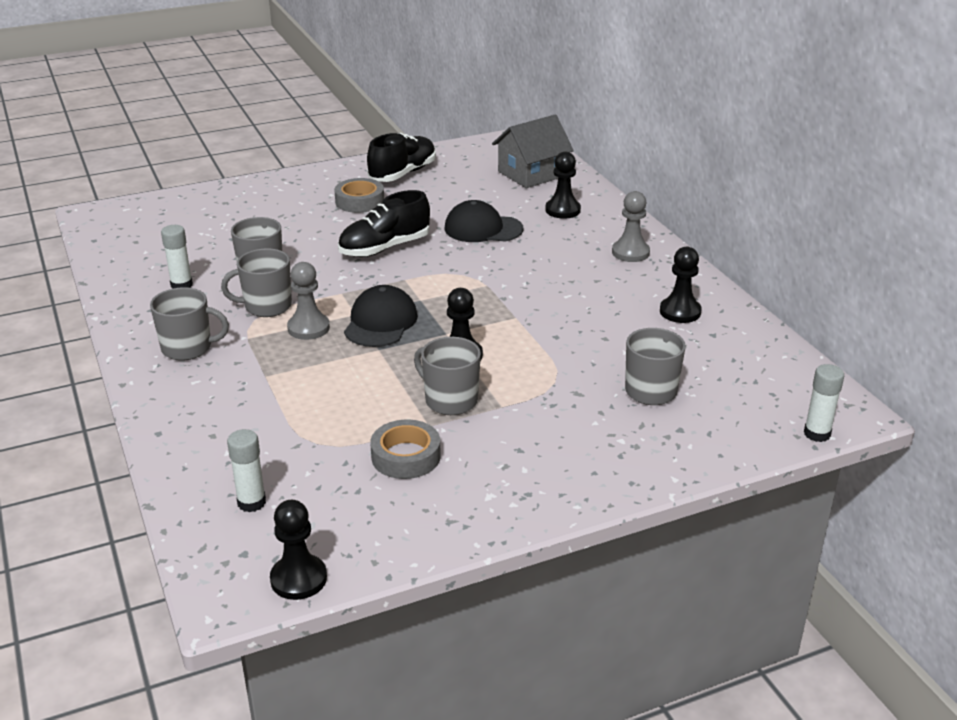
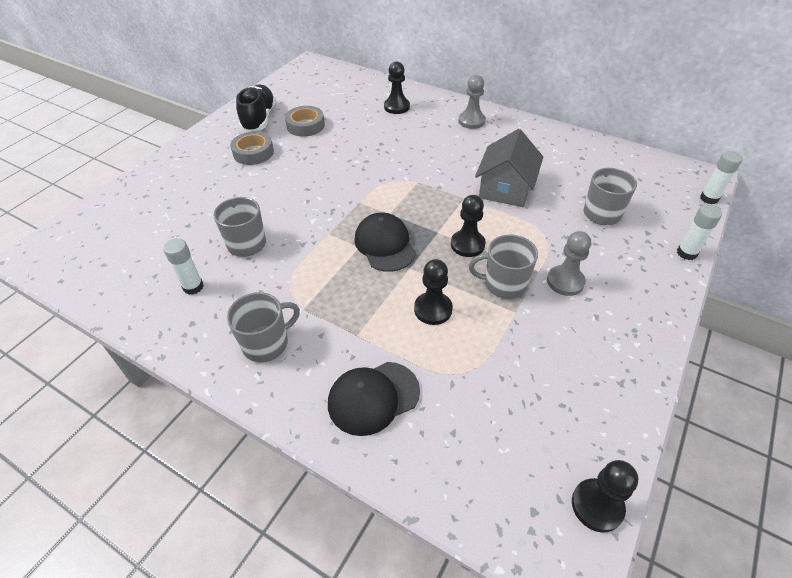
camera: 35 degrees left, 15 degrees up
(251, 502) = (483, 459): white glue stick -> white glue stick (686, 253)
(266, 306) = (286, 272): grey mug -> none
(308, 328) = (340, 275): grey pawn -> grey pawn (565, 281)
(385, 248) = (316, 183): black shoe -> none
(406, 456) = (533, 347): grey tape -> grey tape (305, 125)
(483, 229) = (364, 140): black cap -> black cap (373, 397)
(531, 174) = (346, 88): grey house -> grey house (505, 188)
(680, 312) = (547, 150): black pawn -> black pawn (433, 309)

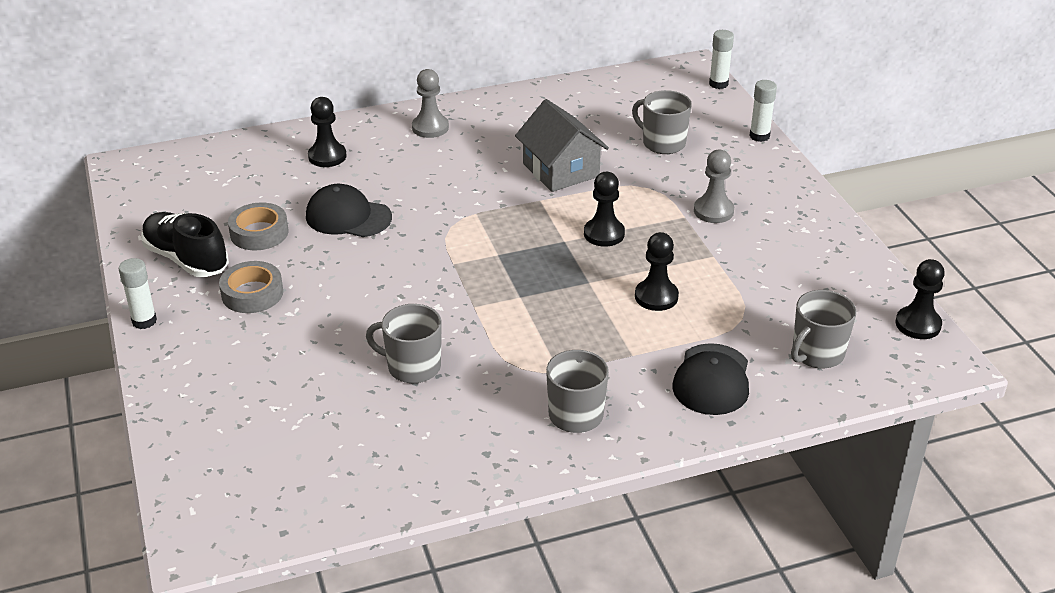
camera: 50 degrees left, 10 degrees down
(193, 287) = (432, 431): white glue stick -> white glue stick (144, 321)
(385, 245) = (539, 280): black cap -> black cap (348, 217)
(504, 284) = (676, 243): grey mug -> grey mug (817, 354)

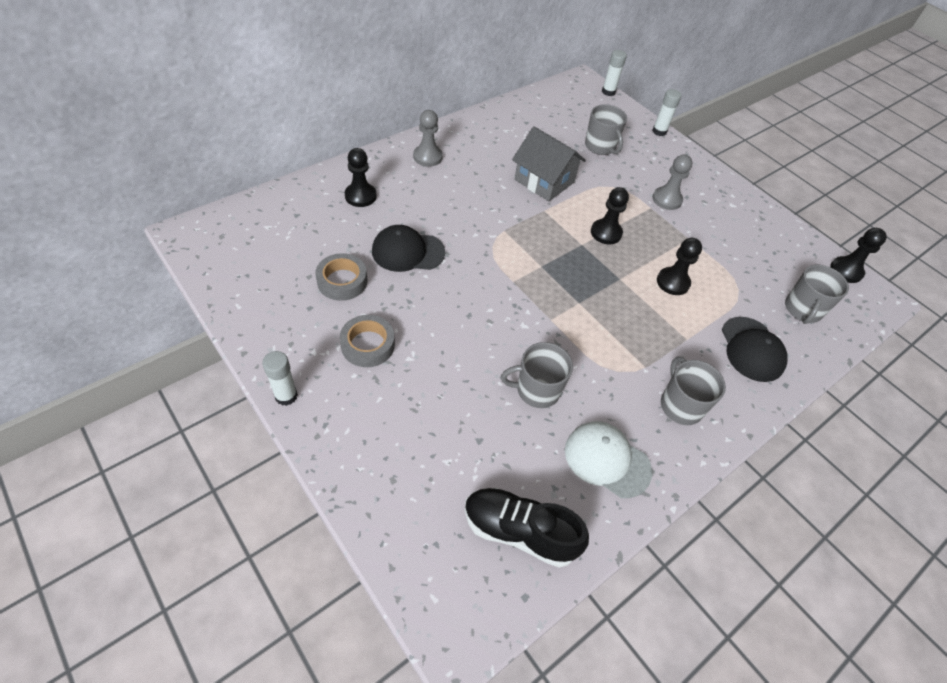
camera: 25 degrees left, 15 degrees up
(186, 259) = (292, 321): black shoe -> black shoe (519, 531)
(450, 443) = (607, 460): none -> white cap
(663, 143) = (600, 146): grey mug -> grey mug turned 135 degrees counterclockwise

